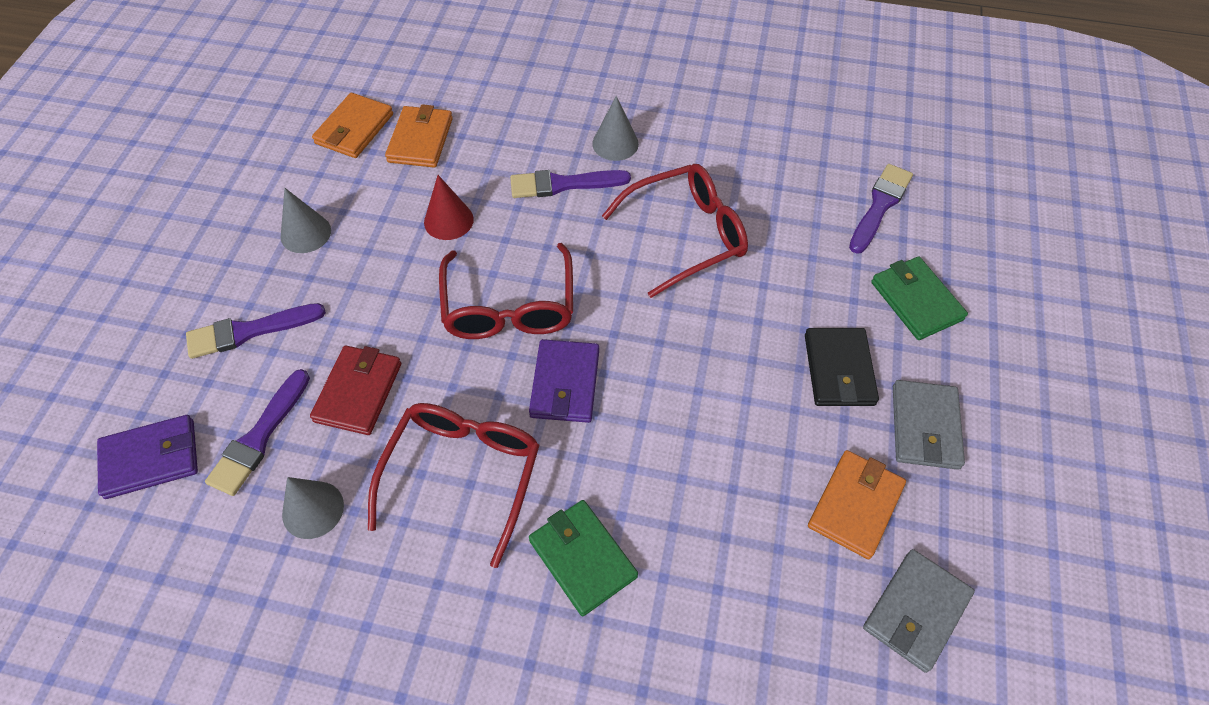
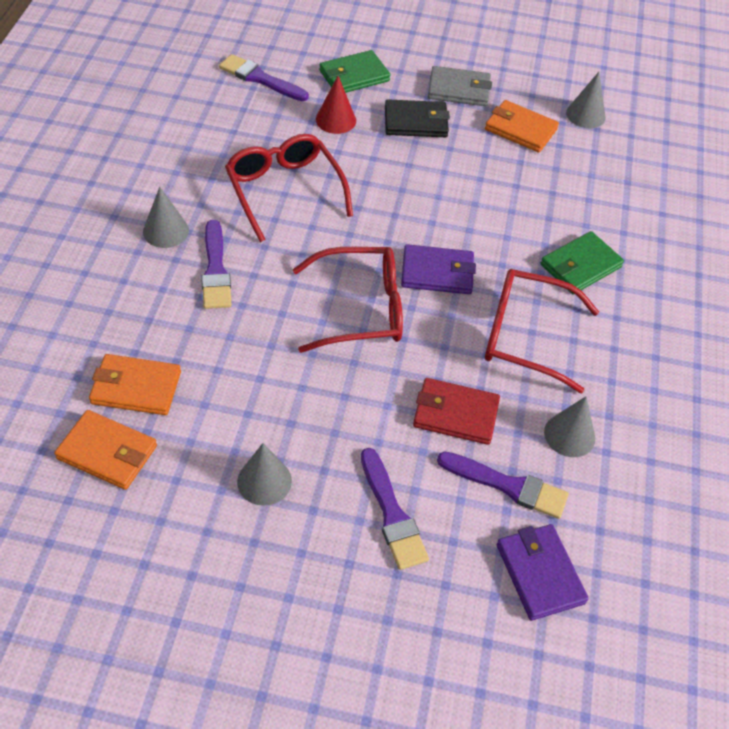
camera: 95 degrees left, 5 degrees down
(448, 220) = (255, 357): red cone -> red cone (336, 120)
(916, 611) = (585, 115): grey wallet -> grey cone

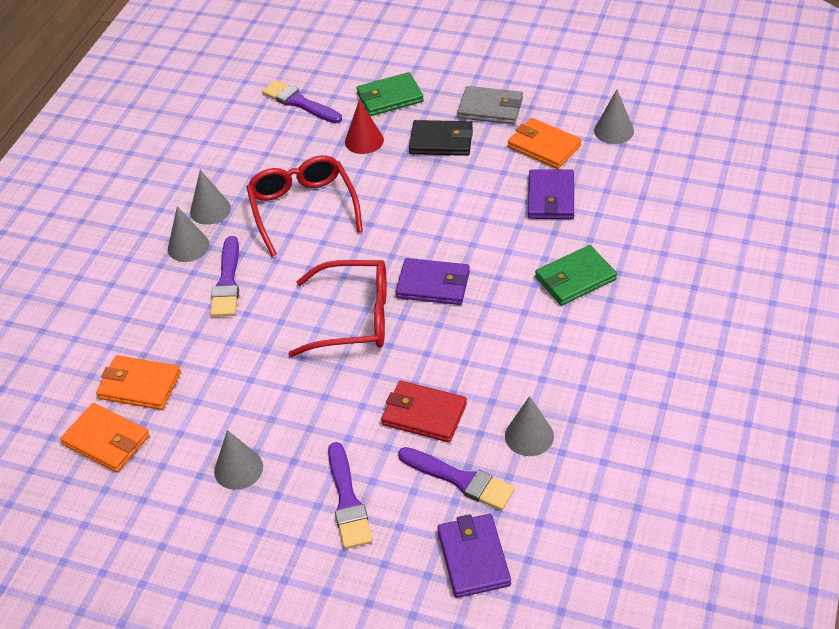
camera: 15 degrees right, 5 degrees down
(183, 191) = (210, 210): none -> grey cone
(525, 336) = (506, 344): red glasses -> none
(538, 182) = (550, 198): none -> purple wallet

